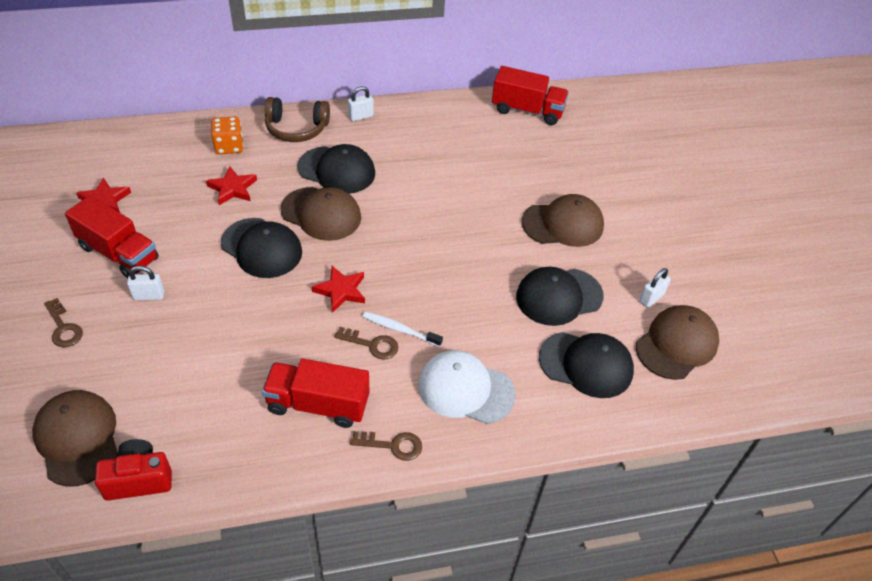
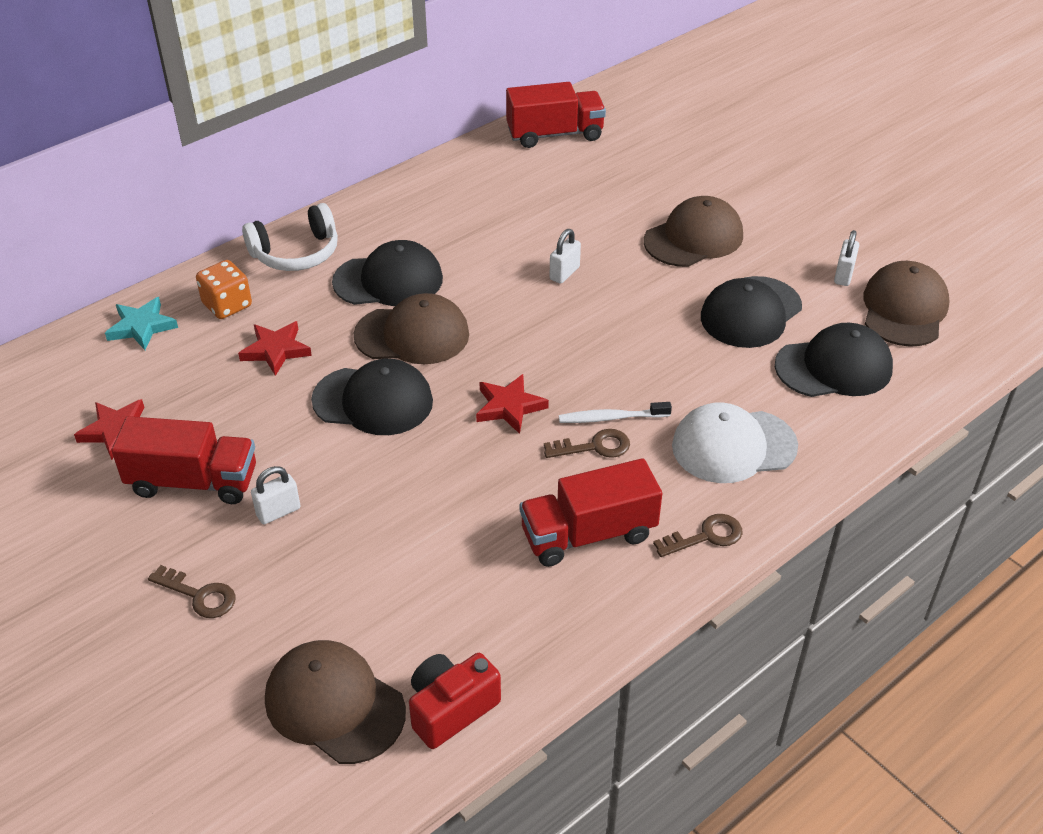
camera: 25 degrees left, 5 degrees down
(171, 140) = (141, 327): none -> turquoise star
(296, 128) = (296, 253): brown headphones -> white headphones
(361, 116) = (364, 210): white padlock -> white padlock (564, 273)

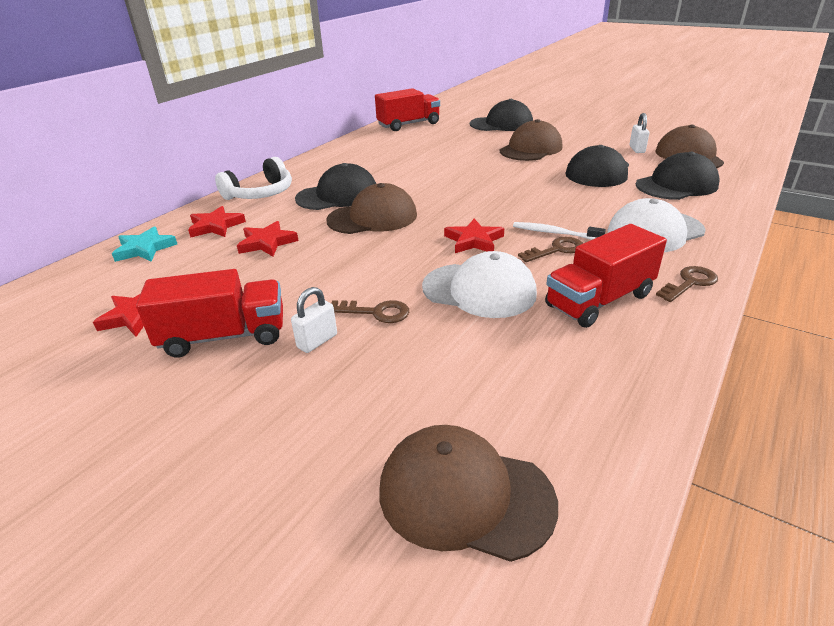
camera: 15 degrees left, 10 degrees down
(199, 595) = (264, 426): brown key -> brown key (376, 312)
(227, 305) = (215, 226): orange dice -> red star
(373, 401) = (363, 256): black cap -> black cap (501, 124)
(451, 709) = (591, 465): red camera -> none
(471, 486) = (479, 290): none -> white cap
(564, 273) = (461, 174): white padlock -> none
(611, 418) = (554, 233): white toothbrush -> white toothbrush turned 45 degrees clockwise

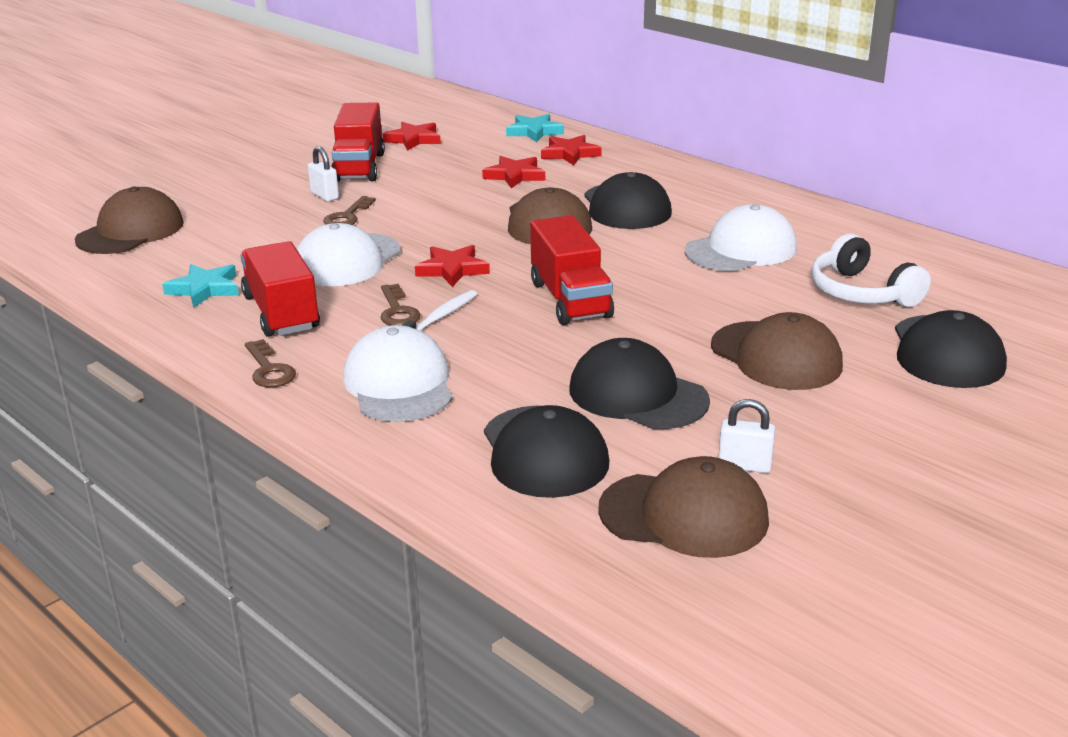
camera: 100 degrees right, 5 degrees down
(260, 193) = (652, 169): white headphones -> white headphones (861, 292)
(403, 162) = (741, 249): none -> white cap
(408, 125) = (946, 266): red truck -> red truck (570, 299)
(587, 360) = (205, 289): none -> turquoise star

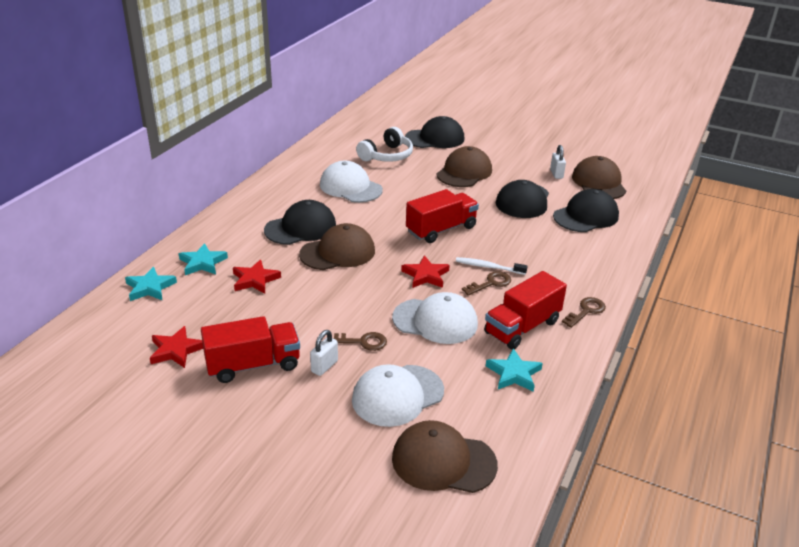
camera: 110 degrees left, 5 degrees up
(399, 384) = (565, 264): white cap -> white cap (397, 395)
(570, 154) = (202, 263): red star -> turquoise star

